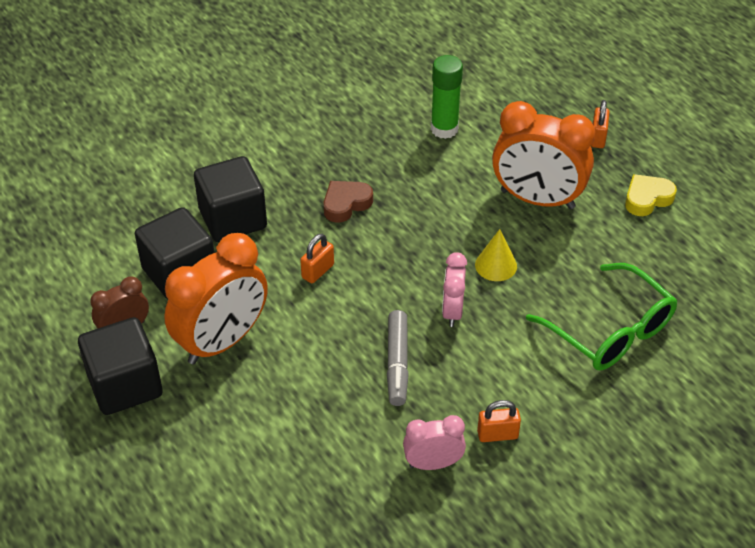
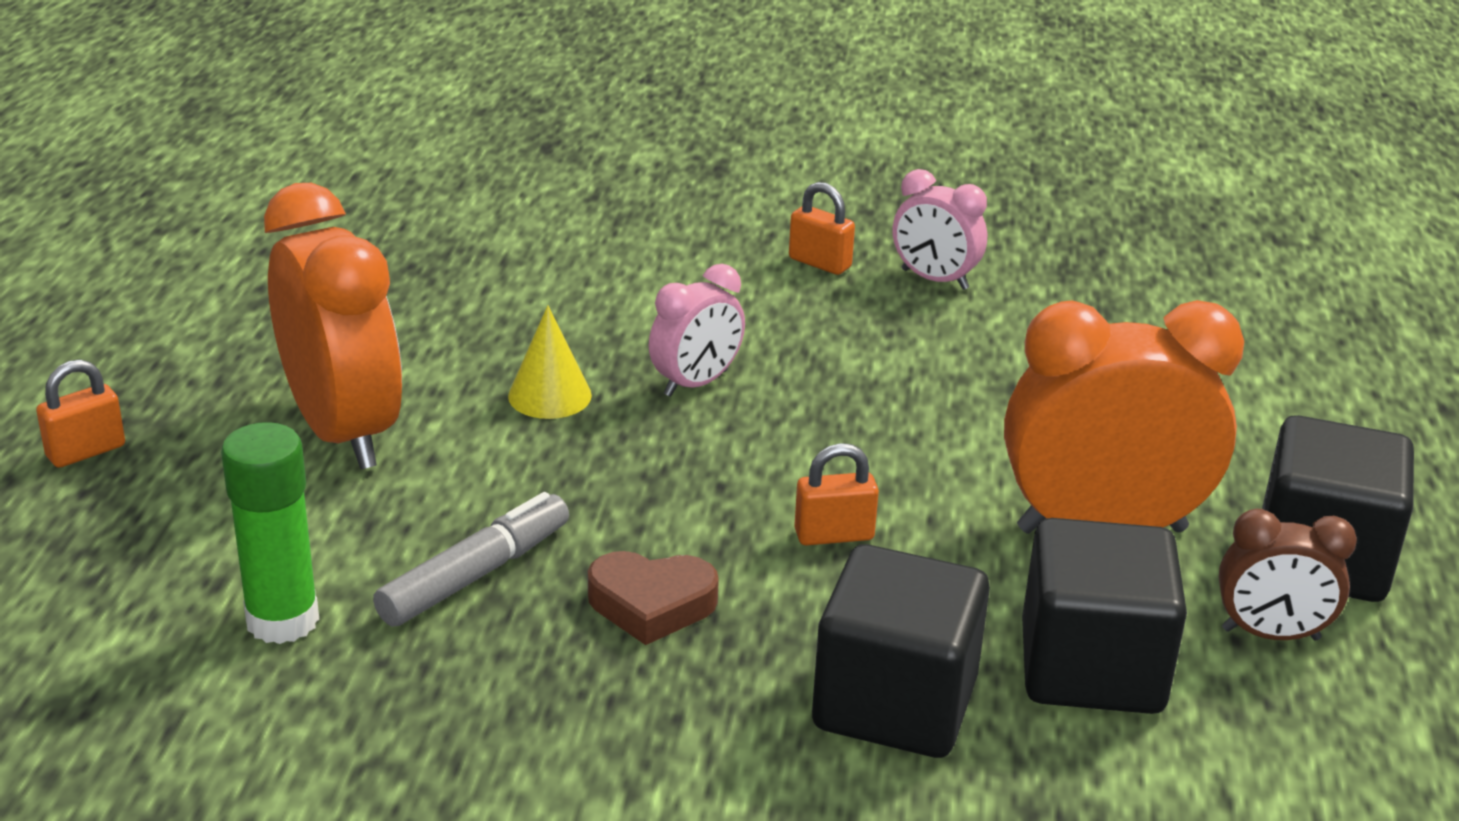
camera: 140 degrees left, 15 degrees down
(397, 363) = (855, 375): grey marker -> grey marker (475, 575)
(610, 331) = (527, 266): green glasses -> none
(647, 199) = (198, 346): yellow heart -> none

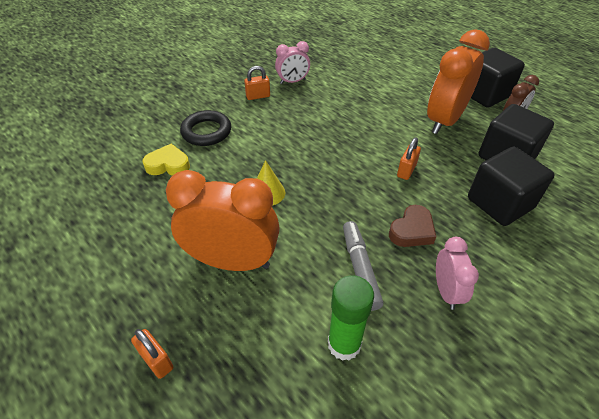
camera: 50 degrees left, 15 degrees up
(86, 451) = (156, 360): orange padlock -> orange padlock turned 45 degrees counterclockwise
(492, 265) = (168, 165): none -> yellow heart
(630, 259) = (206, 132): none -> black ring
(696, 383) = (296, 156): pink clock -> pink clock (446, 291)

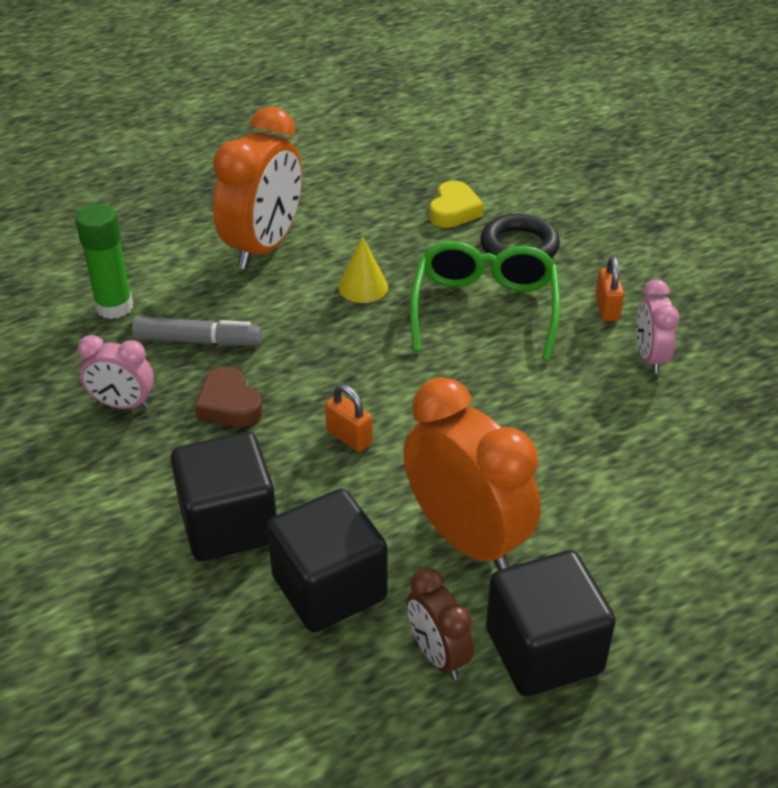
camera: 105 degrees right, 5 degrees down
(156, 360) = (176, 194): orange padlock -> none
(272, 137) = (484, 308): none -> green glasses

